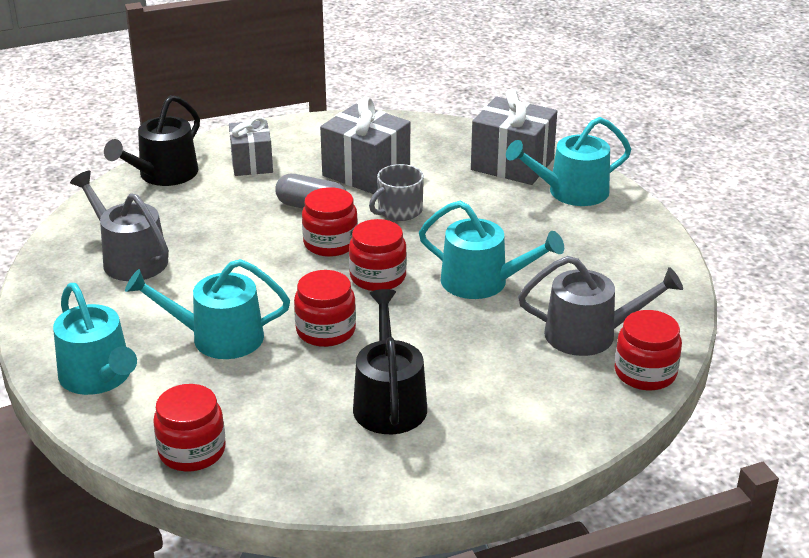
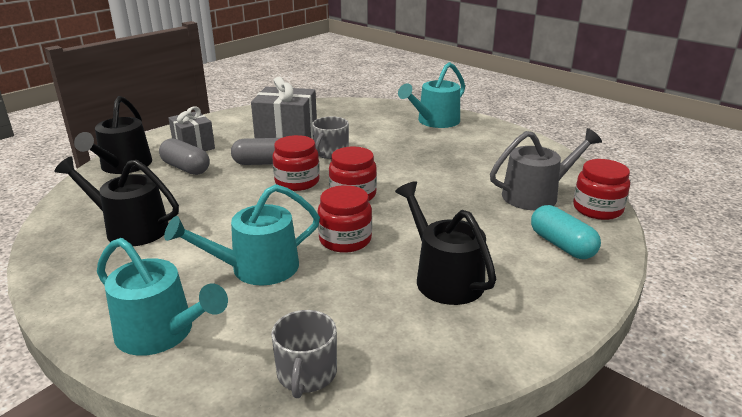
camera: 25 degrees left, 5 degrees down
(129, 259) = (130, 228): grey watering can -> black watering can
(192, 451) = (306, 374): red jar -> grey mug
(225, 194) = (186, 168): none -> grey capsule
(482, 282) = (431, 181): turquoise watering can -> none
(512, 164) = (382, 114): grey gift -> none
(551, 404) = (562, 245): none -> turquoise capsule

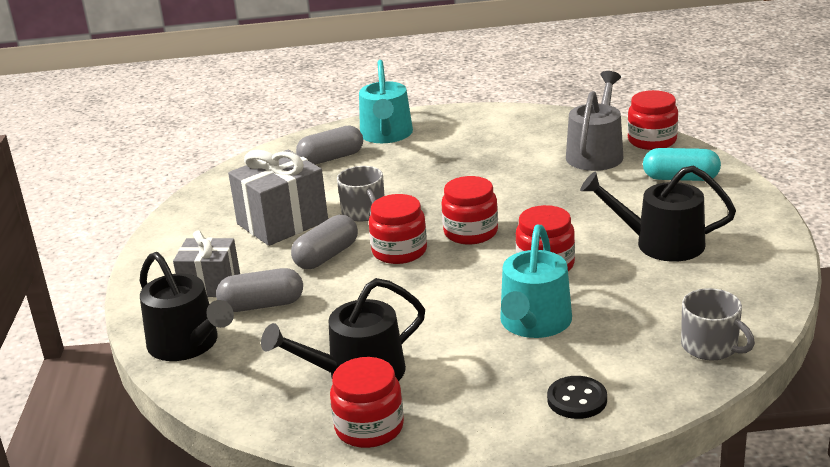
camera: 45 degrees left, 0 degrees up
(65, 259) = (369, 427): none -> red jar
(161, 333) = (577, 399): turquoise watering can -> black button
(380, 119) = (331, 158): none -> grey capsule

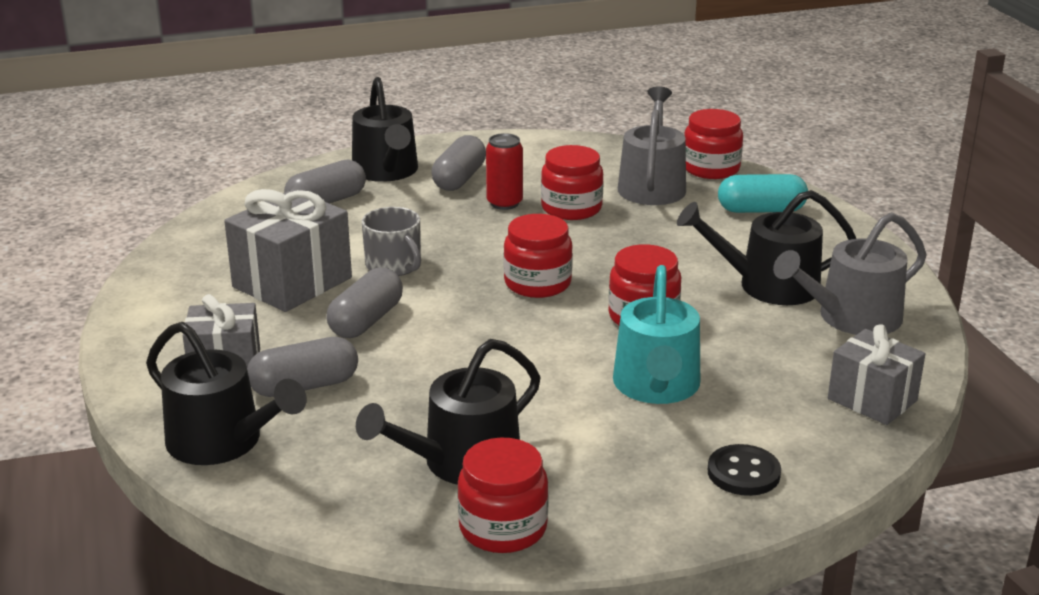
camera: 15 degrees left, 0 degrees up
(386, 135) = (386, 171): turquoise watering can -> black watering can
(399, 251) = (457, 310): red jar -> red jar (571, 208)
(441, 143) = (459, 179): none -> grey capsule
(469, 164) = (504, 203): none -> red can
(711, 346) = (872, 400): grey mug -> grey gift
(721, 275) = (851, 318): none -> grey watering can

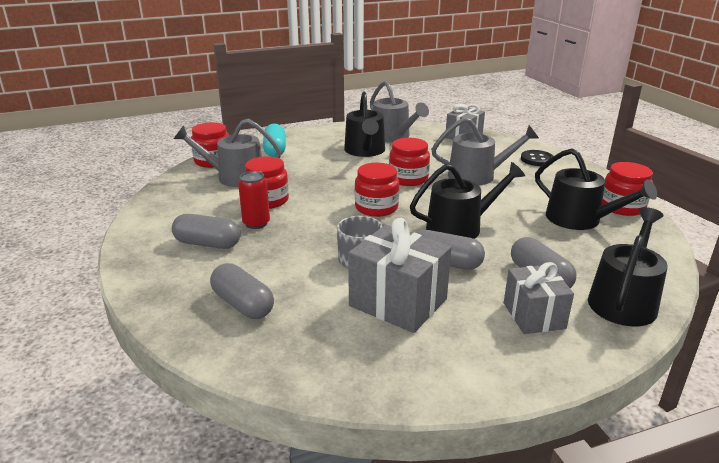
camera: 95 degrees left, 0 degrees up
(386, 171) = (182, 279): black watering can -> black watering can (460, 227)
(656, 386) = (477, 175): turquoise watering can -> grey watering can

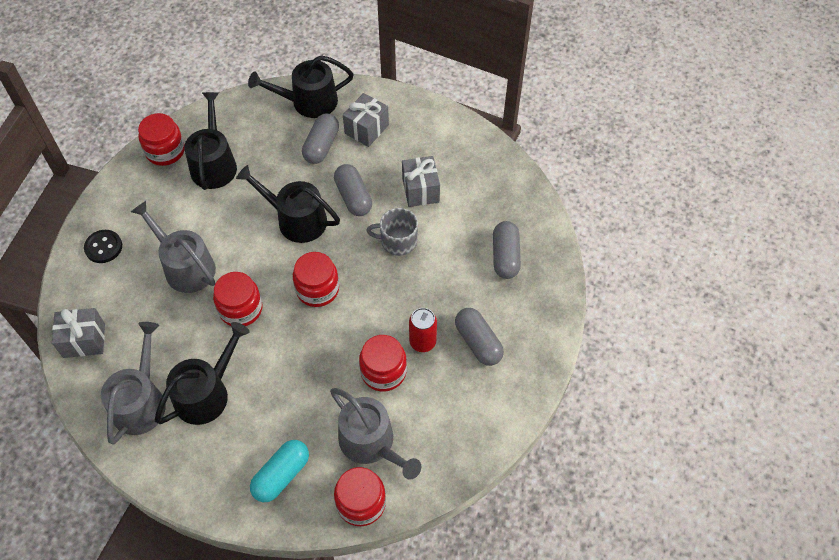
camera: 135 degrees left, 30 degrees up
(398, 302) = (420, 190): grey gift -> grey gift, size x0.65

